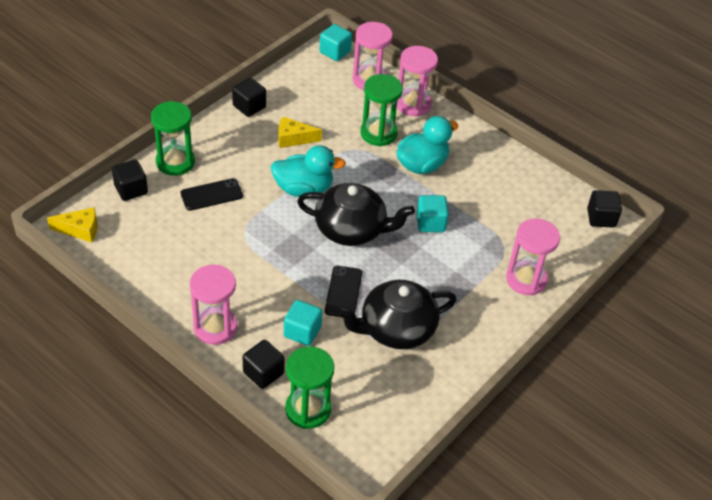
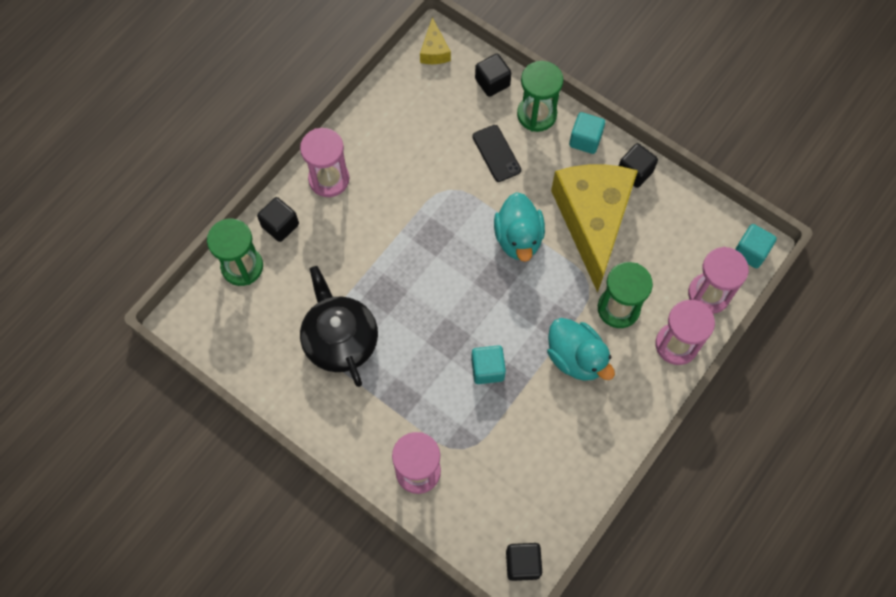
camera: 90 degrees right, 20 degrees up
(293, 138) = (592, 221): yellow cheese -> yellow cheese, size x2.49
(302, 332) = (330, 254): turquoise cube -> turquoise cube (585, 140)
(343, 292) = (382, 287): black phone -> none
(351, 229) = (467, 289): black teapot -> none

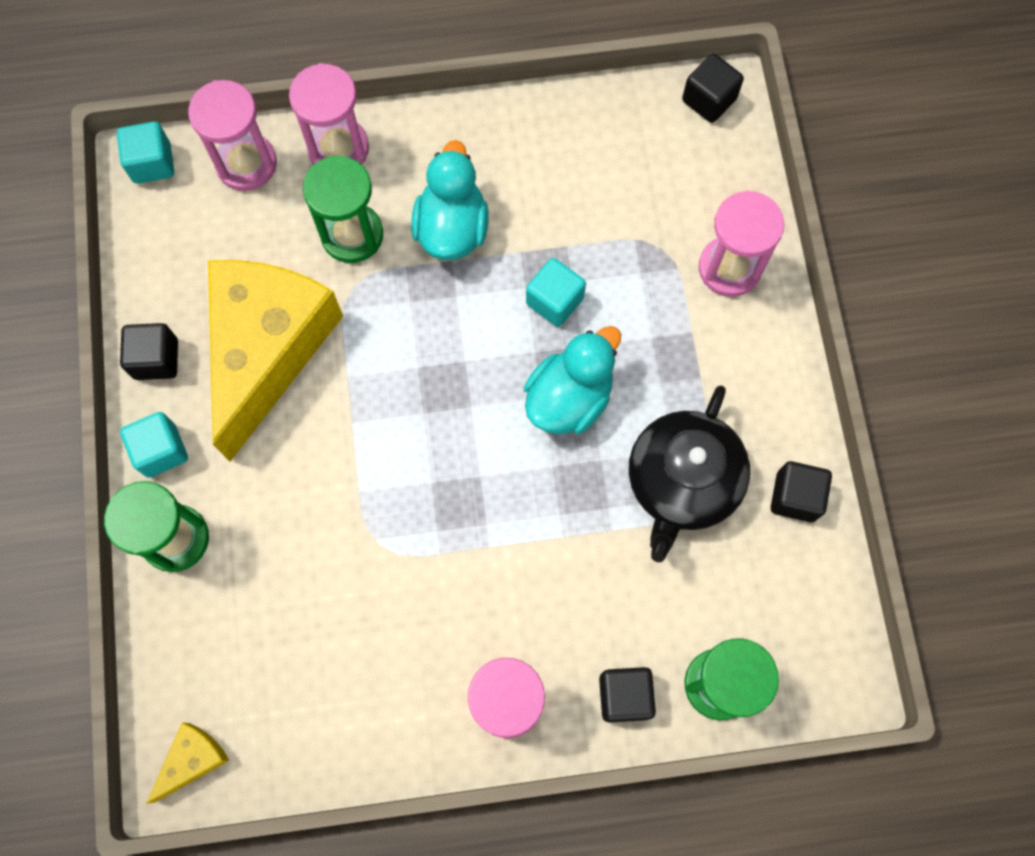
camera: 135 degrees left, 5 degrees up
(492, 82) = (176, 637): black cube -> black cube (795, 497)
(496, 153) = (277, 535): black phone -> none
(518, 238) = (368, 408): turquoise duck -> turquoise duck (569, 398)
(592, 221) = (267, 349): yellow cheese -> yellow cheese turned 150 degrees clockwise

